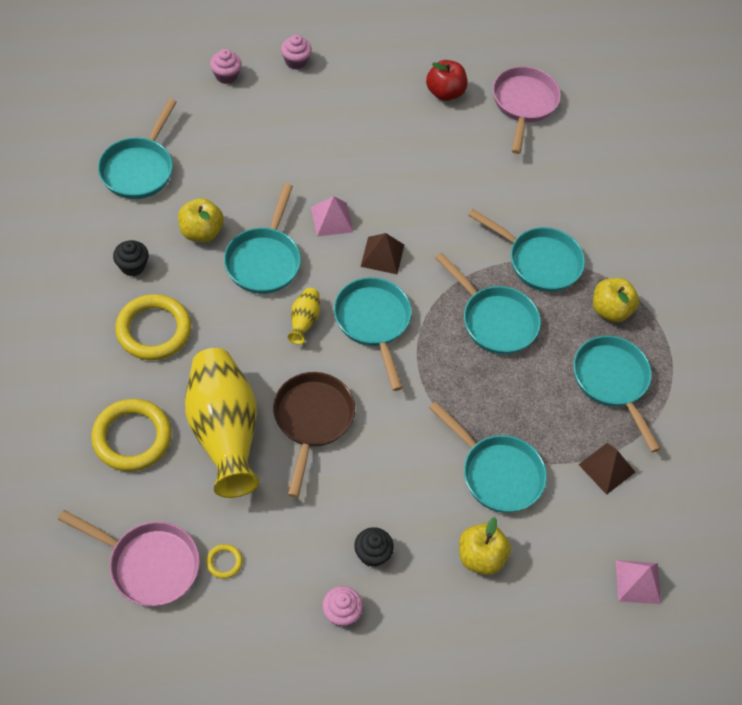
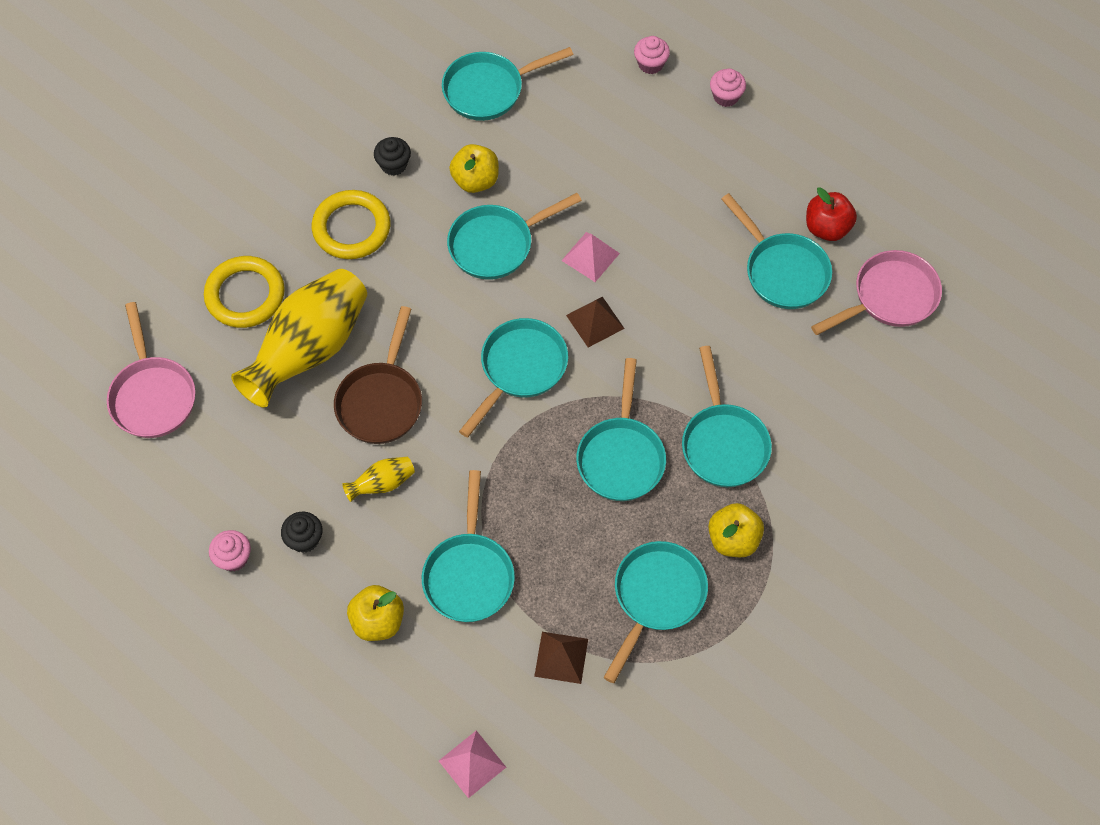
camera: 55 degrees right, 5 degrees up
(224, 562) = (201, 443): yellow ring -> none
(304, 321) = (468, 319): yellow vase -> yellow vase (382, 484)
(312, 421) = (381, 401): brown pan -> brown pan turned 135 degrees clockwise
(450, 136) = (782, 271): none -> turquoise pan

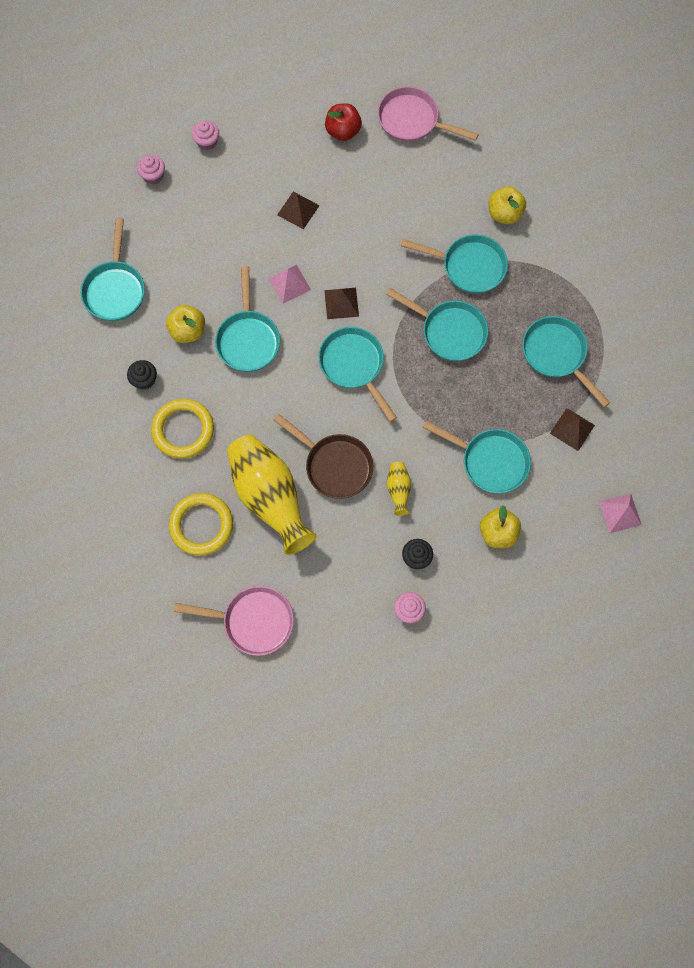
camera: 65 degrees left, 10 degrees up
(692, 225) = (298, 210): none -> brown pyramid
(733, 539) = (538, 292): yellow apple -> yellow apple (504, 214)
(782, 271) = (361, 173): turquoise pan -> none
(889, 297) = (412, 121): pink pan -> pink pan turned 60 degrees counterclockwise

